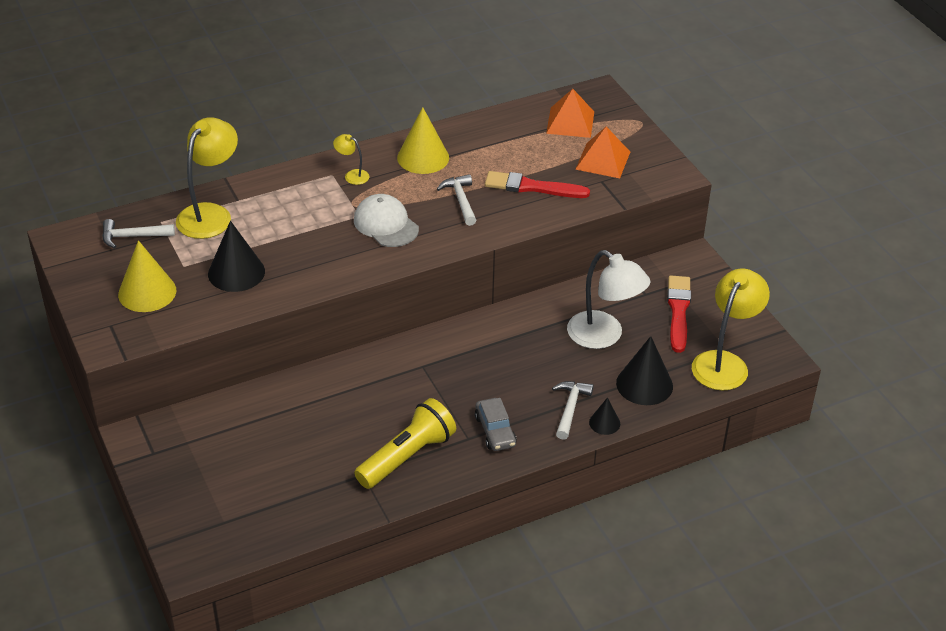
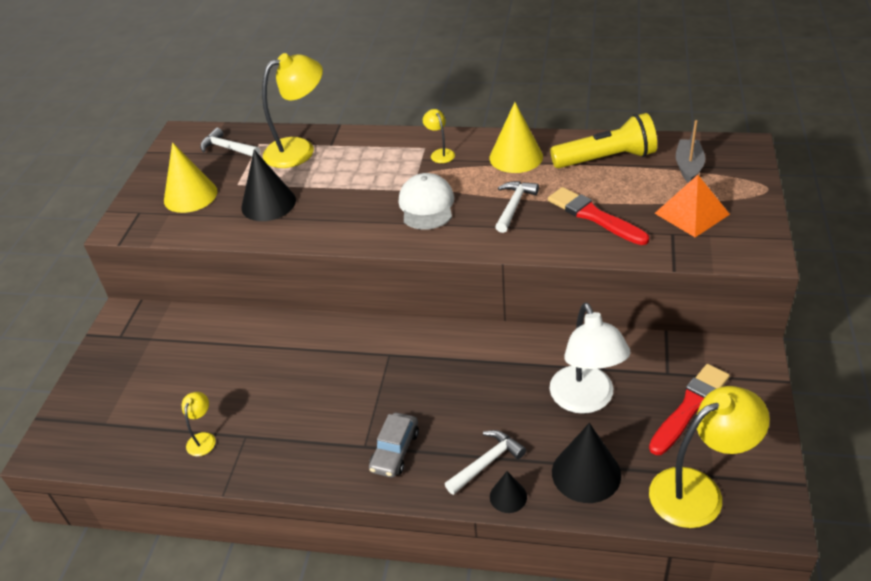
camera: 40 degrees right, 0 degrees up
(328, 492) = (203, 439): none -> yellow lamp
(407, 456) = (296, 437): yellow flashlight -> yellow flashlight (606, 159)
(570, 122) = (688, 166): orange pyramid -> grey boat

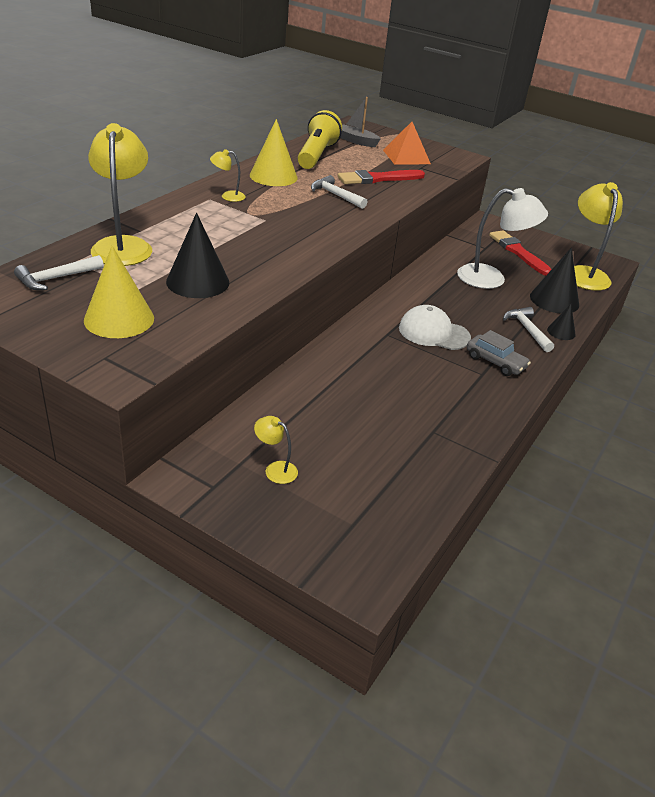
camera: 75 degrees left, 5 degrees down
(203, 439) = (420, 457): yellow lamp -> yellow lamp (275, 469)
(426, 205) = (295, 221): white cap -> white cap (434, 333)

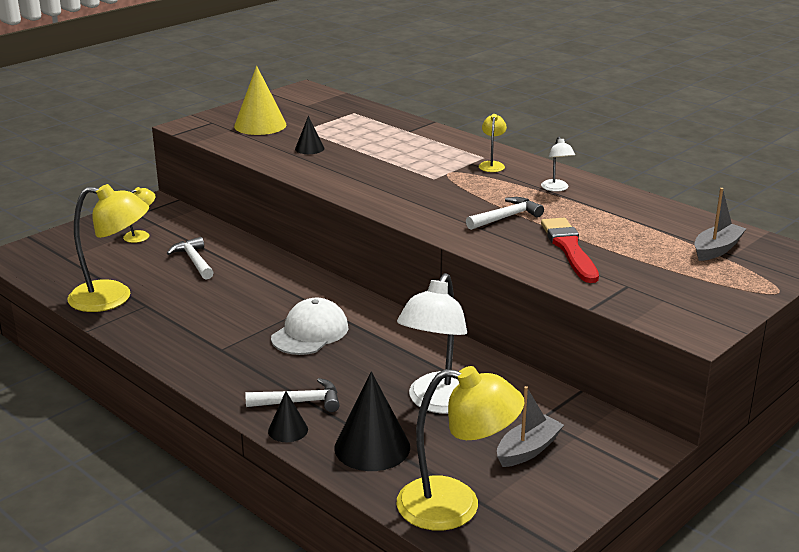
camera: 105 degrees right, 10 degrees down
(56, 278) = (326, 108): white hammer -> white hammer (194, 261)
(123, 245) = (379, 126): yellow lamp -> yellow lamp (113, 298)
(198, 282) = (309, 148): black cone -> black cone, size x0.54
(273, 176) = (556, 188): yellow cone -> white lamp
(316, 155) = (641, 217): yellow flashlight -> none
(406, 157) = (668, 280): orange pyramid -> none
(495, 362) = (239, 362): grey car -> none
(518, 252) = (528, 450): red brush -> grey boat

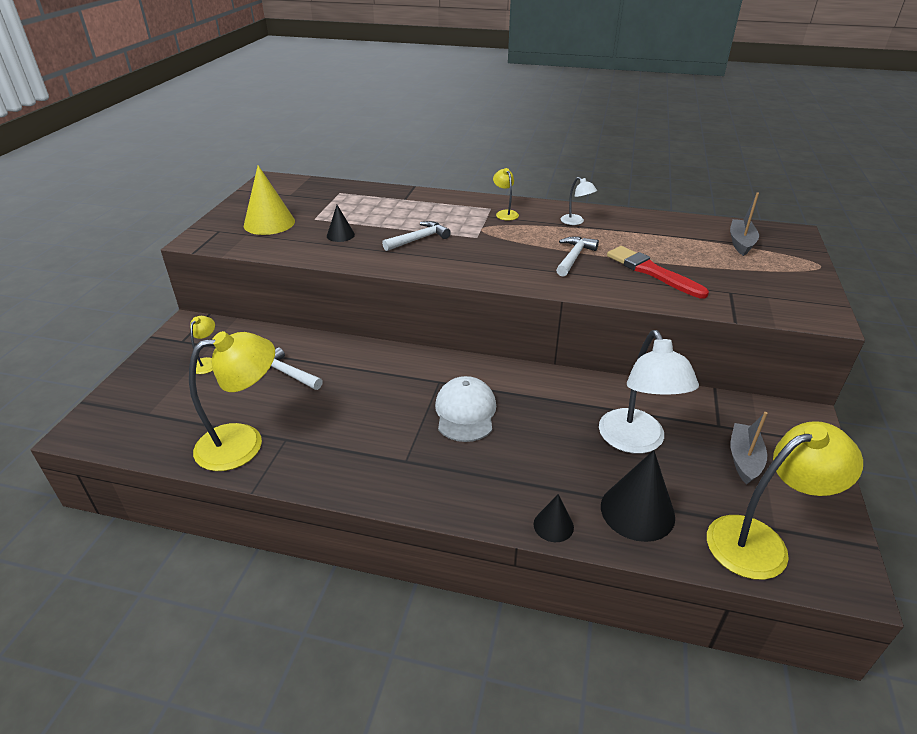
camera: 30 degrees left, 10 degrees up
(300, 402) = (532, 489): white hammer -> white hammer (419, 239)

